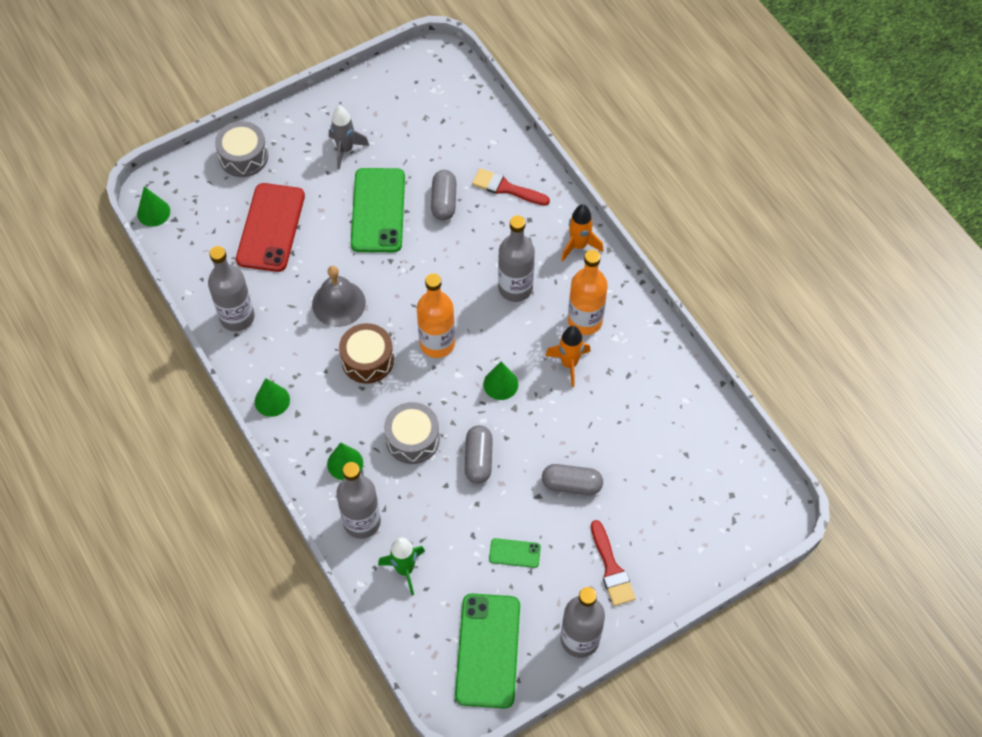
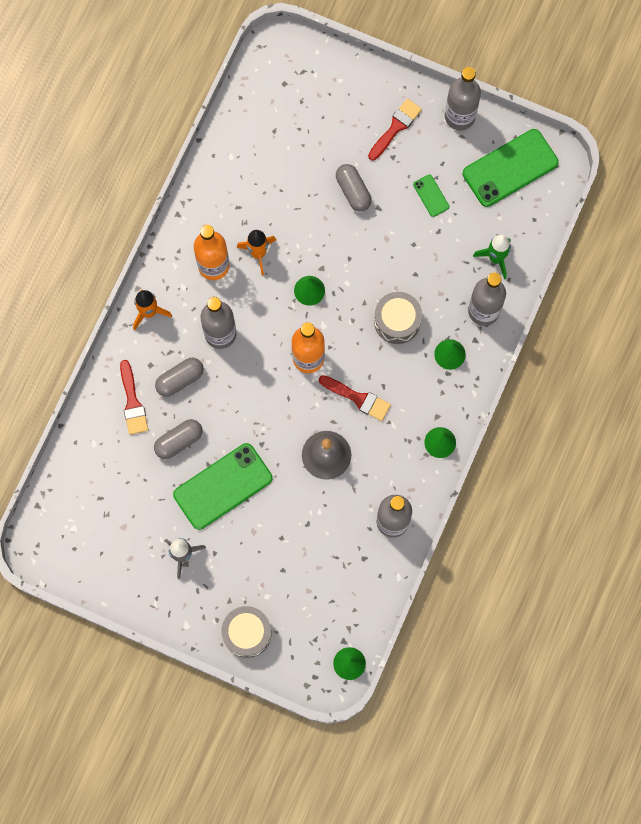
camera: 125 degrees left, 15 degrees up
(271, 227) = (297, 558): red phone -> none
(367, 360) = (358, 398): brown drum -> red brush
(478, 459) = (380, 265): grey capsule -> grey capsule (180, 380)

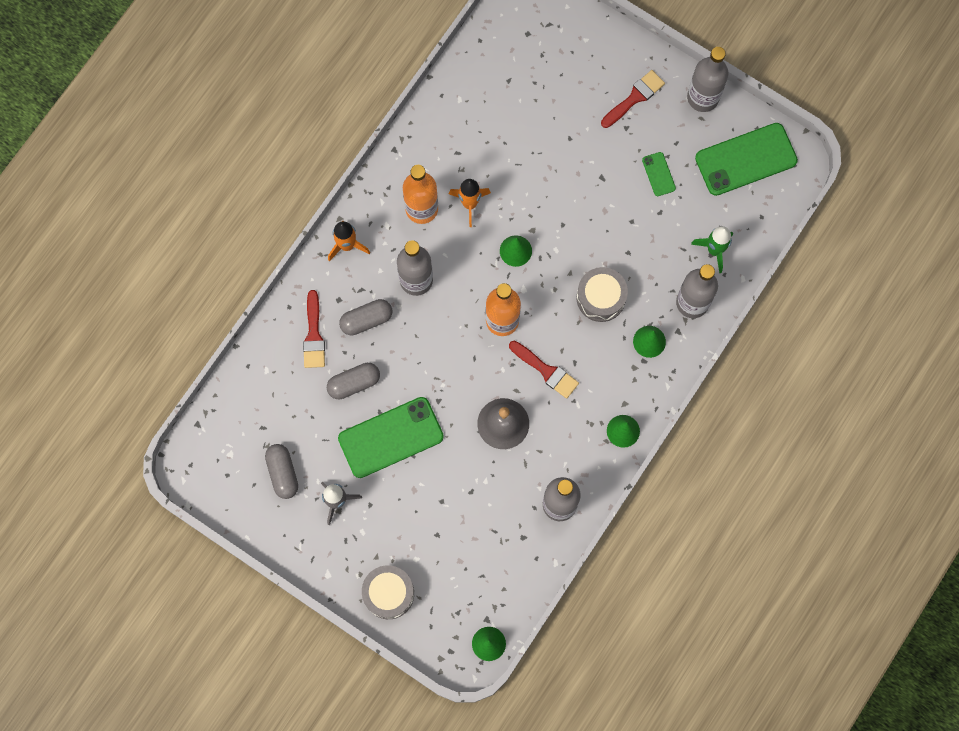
camera: 10 degrees right, 0 degrees up
(353, 191) = (579, 156): grey capsule -> grey capsule (282, 473)

